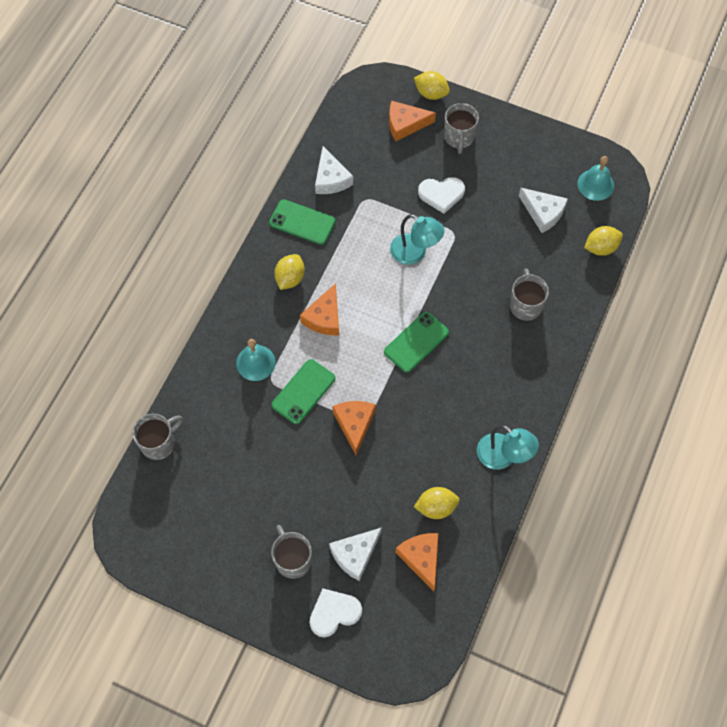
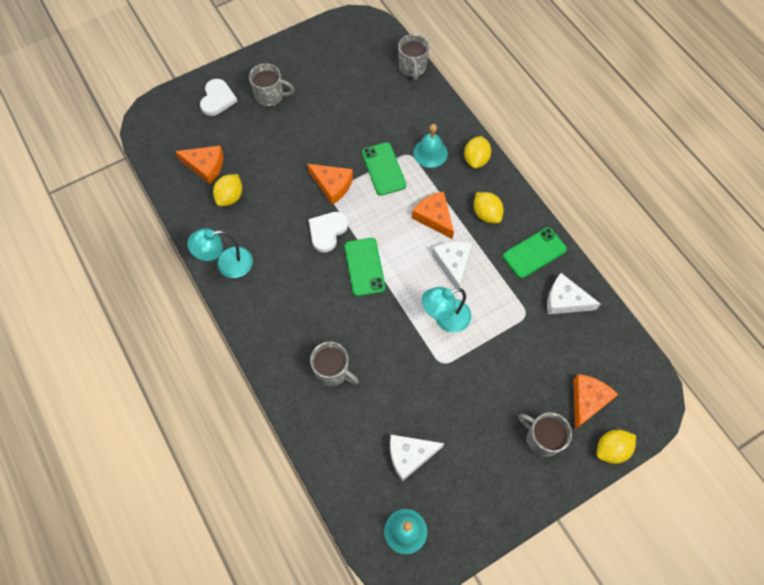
camera: 125 degrees right, 0 degrees up
(355, 555) = (242, 131): white cheese -> white cheese (453, 264)
(441, 194) = (489, 380): white heart -> white heart (327, 231)
(600, 248) = (338, 480): yellow lemon -> yellow lemon (476, 159)

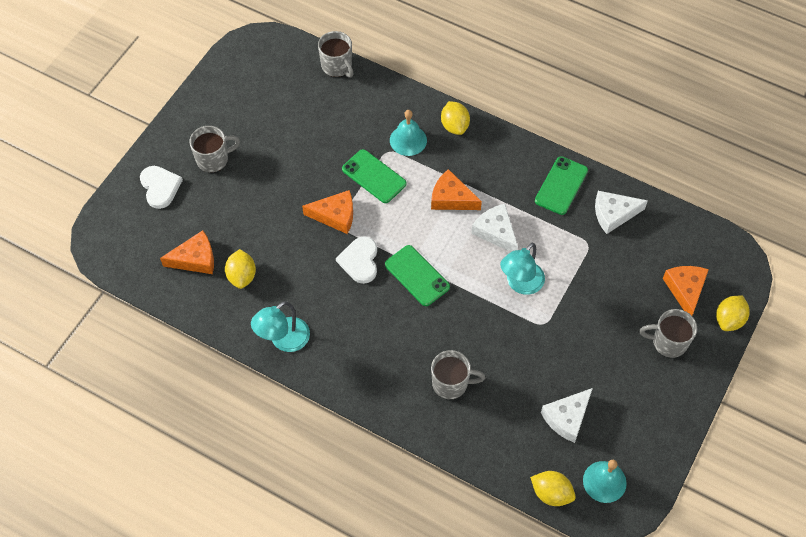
camera: 30 degrees left, 5 degrees down
(486, 214) = (496, 172): yellow lemon -> yellow lemon (551, 493)

